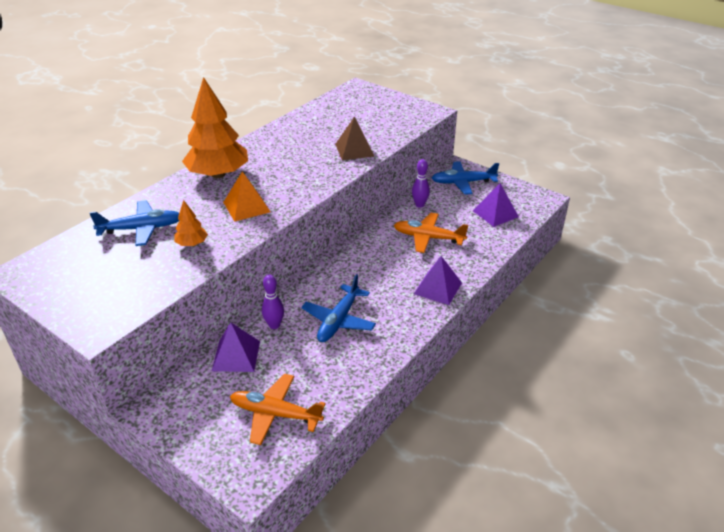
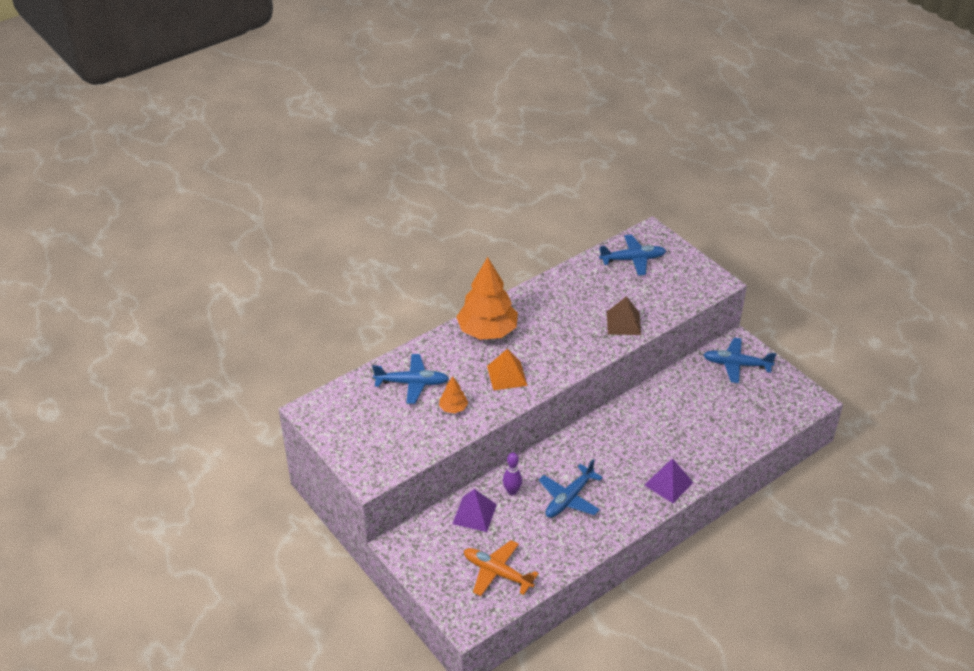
camera: 15 degrees right, 5 degrees up
(347, 106) = (633, 259): none -> blue plane
(419, 205) = (682, 384): purple bowling pin -> none
(428, 238) = (678, 426): orange plane -> none
(495, 213) = (755, 410): purple pyramid -> none

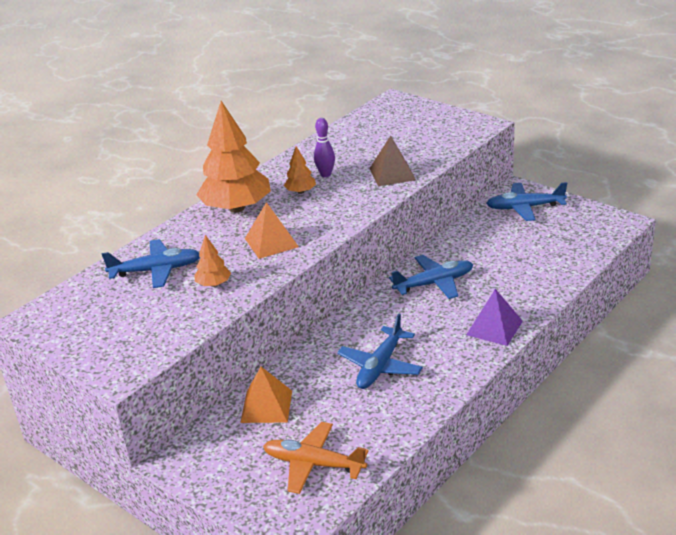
camera: 10 degrees left, 10 degrees down
(474, 514) = (266, 406): purple pyramid -> orange pyramid
(512, 491) = (307, 373): purple bowling pin -> purple bowling pin (325, 174)
(543, 325) = (300, 191): none -> orange tree
(633, 259) = (382, 123): blue plane -> blue plane (434, 283)

